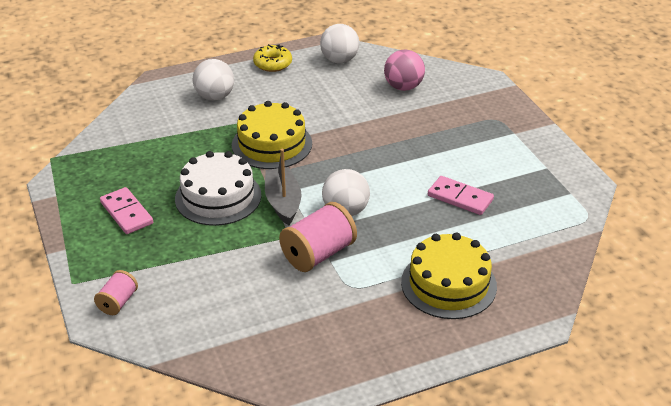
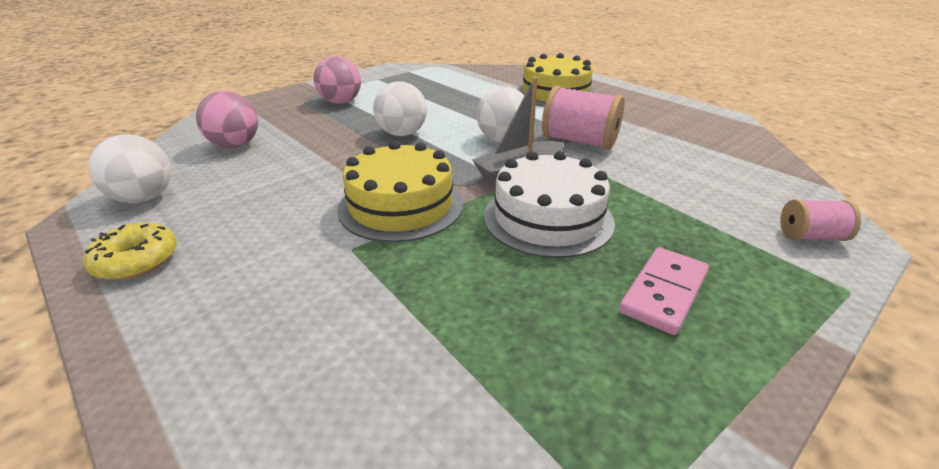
camera: 110 degrees left, 5 degrees down
(215, 97) = (264, 300): white ball -> white ball (402, 134)
(460, 198) = (442, 100): pink domino -> none
(479, 138) = (341, 102): none -> pink ball

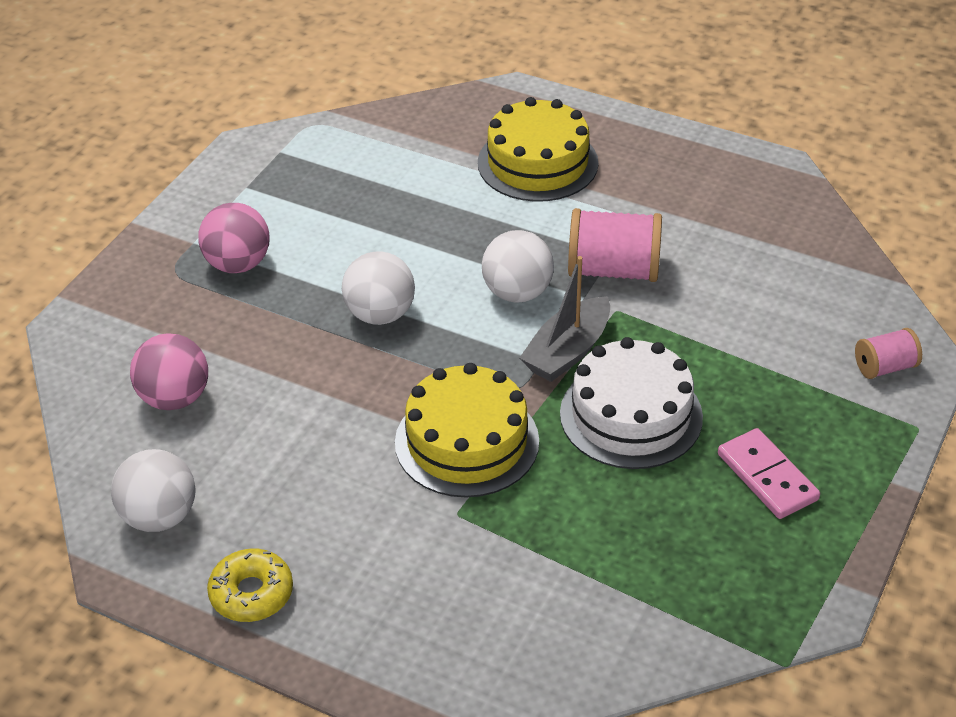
camera: 20 degrees left, 10 degrees up
(664, 292) = (767, 477): pink domino -> pink domino turned 45 degrees counterclockwise

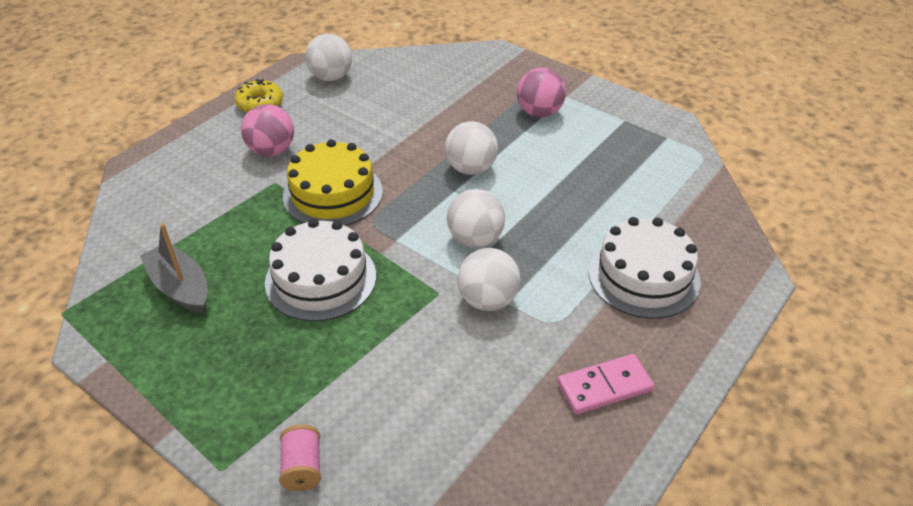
camera: 100 degrees right, 0 degrees up
(174, 398) = (421, 84): pink ball -> pink ball (271, 150)
(537, 163) = (643, 276): yellow cake -> white cake
(567, 351) = (400, 256): grey boat -> grey boat (180, 287)
(613, 270) = (488, 300): pink spool -> white ball
(767, 477) = (222, 345): pink domino -> pink domino (604, 387)

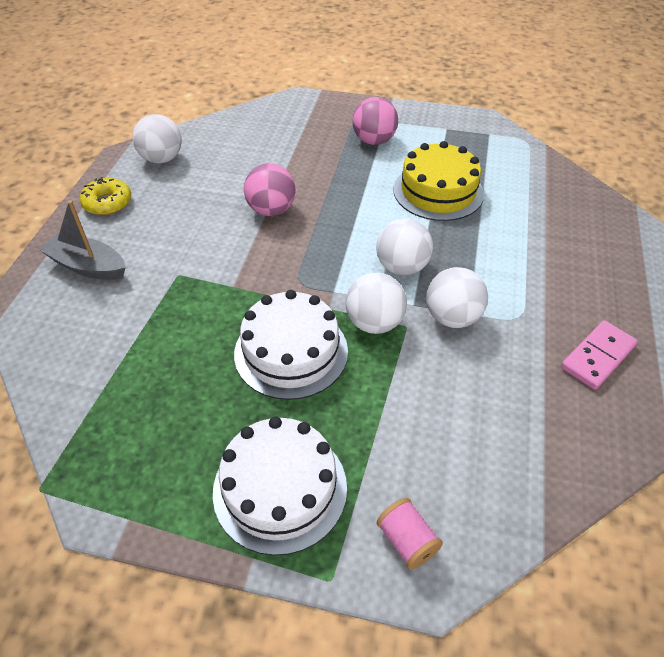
camera: 25 degrees left, 5 degrees up
(180, 287) = (155, 411): grey boat -> grey boat (88, 266)
(271, 150) = (153, 245): pink ball -> pink ball (271, 210)
(333, 194) = (243, 267): yellow cake -> yellow cake (438, 191)
(471, 168) = (352, 206): white ball -> white ball (374, 323)
(643, 276) = (557, 253): white cake -> white cake (280, 488)

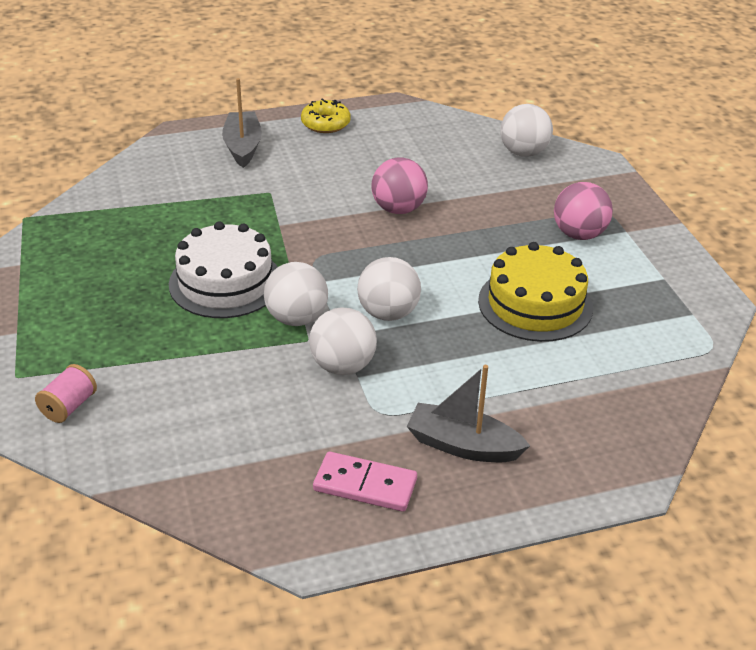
camera: 60 degrees right, 10 degrees down
(162, 159) = (411, 125): white ball -> white ball (523, 152)
(280, 488) = (82, 324): white cake -> none
(574, 287) = (463, 445): none -> grey boat

